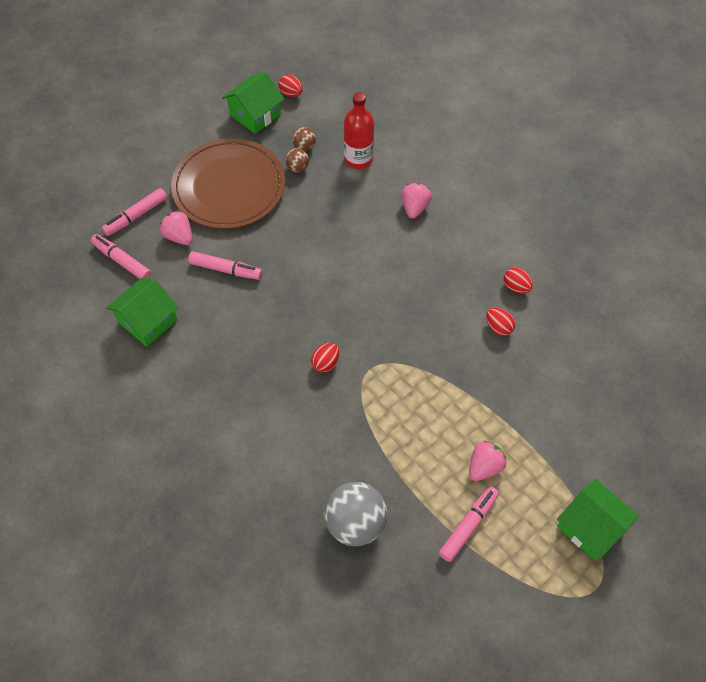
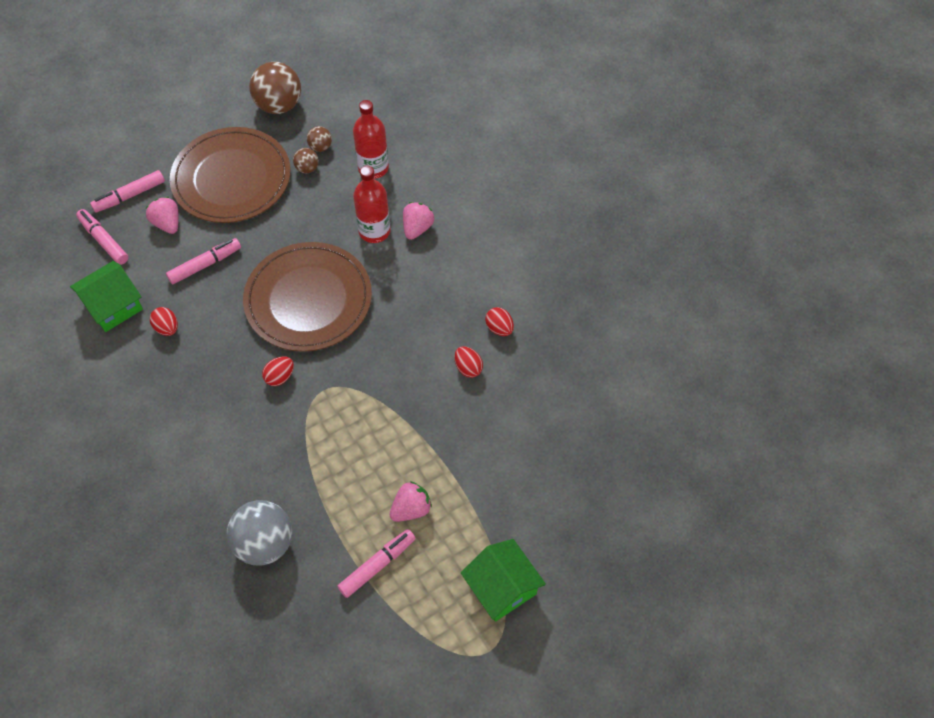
camera: 10 degrees right, 0 degrees up
(225, 269) = (205, 265): pink marker -> pink marker turned 60 degrees counterclockwise
(255, 114) = (279, 105): green house -> brown ball
(291, 93) = (322, 87): red egg -> red egg (167, 328)
(332, 287) = (308, 299): none -> brown plate
(376, 216) = (374, 231): none -> red bottle

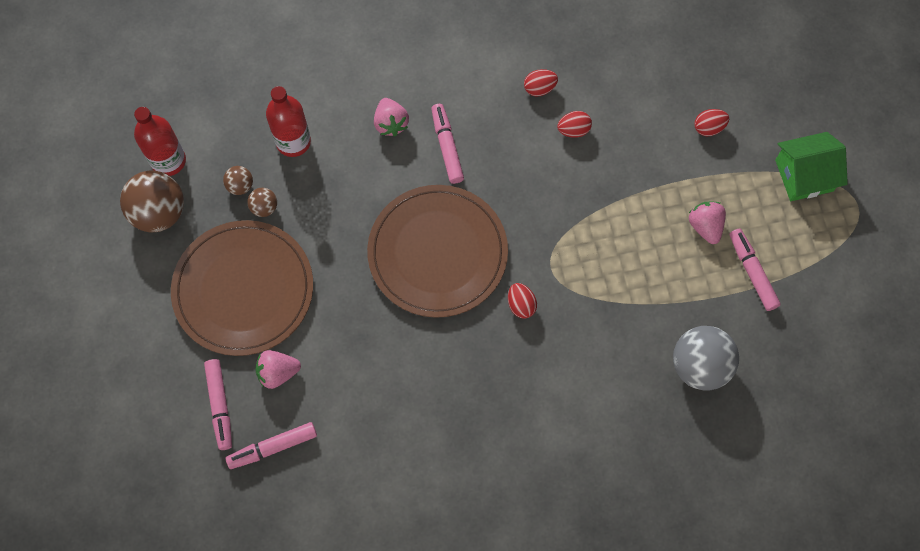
camera: 70 degrees left, 10 degrees up
(113, 306) = (368, 454): green house -> none
(167, 328) = (419, 403): red egg -> red egg (708, 128)
(205, 265) = (351, 345): pink marker -> pink marker (447, 147)
(374, 231) = (377, 165): red bottle -> red bottle (168, 161)
(417, 228) = (391, 123): pink strawberry -> pink strawberry turned 150 degrees counterclockwise

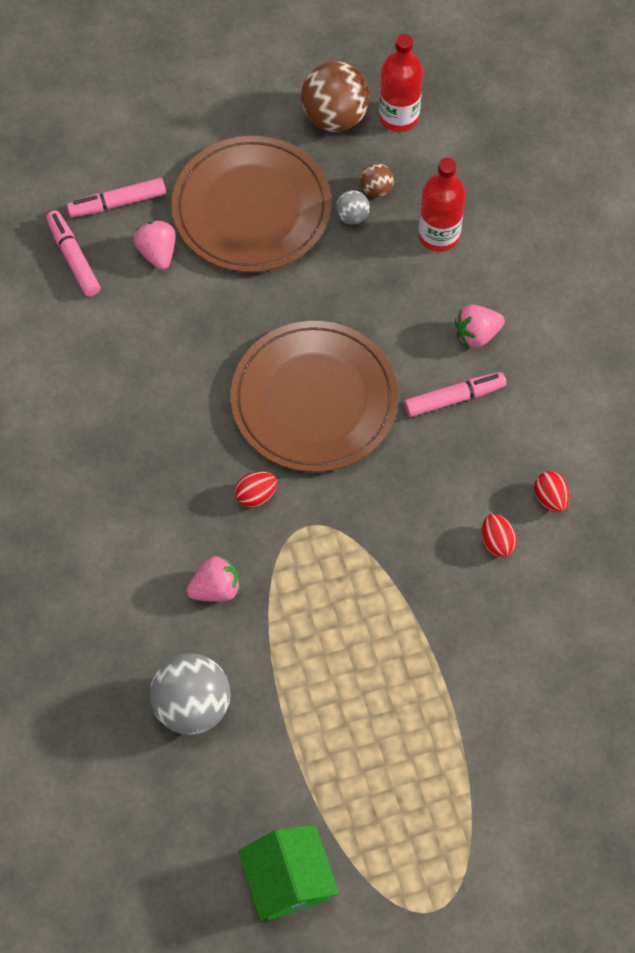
camera: 85 degrees right, 5 degrees down
(264, 207) = (352, 216): brown ball -> grey ball
(705, 226) = (381, 708): pink strawberry -> pink strawberry (216, 588)
(708, 128) = (523, 710): red egg -> none
(752, 272) = (322, 769): pink marker -> none
(804, 175) = (469, 837): green house -> green house (288, 880)

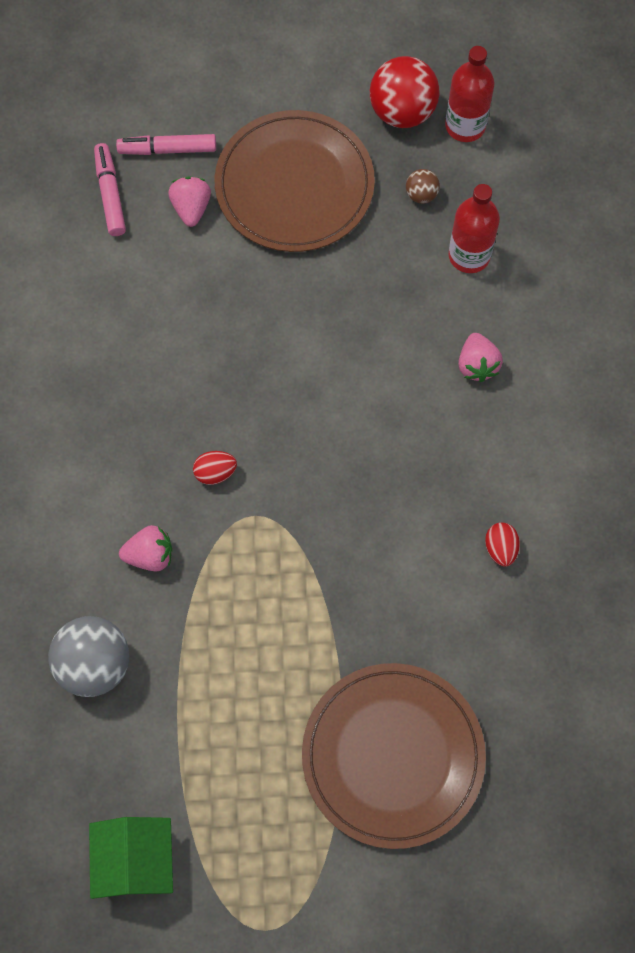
camera: 15 degrees right, 5 degrees up
(314, 399) = (299, 391): brown plate -> brown plate (393, 755)
(335, 117) = (402, 112): brown ball -> red ball
(352, 216) = (390, 216): grey ball -> none
(453, 398) = (435, 424): pink marker -> none
(476, 334) = (477, 365): pink strawberry -> pink strawberry turned 90 degrees counterclockwise
(496, 542) = (434, 579): red egg -> none

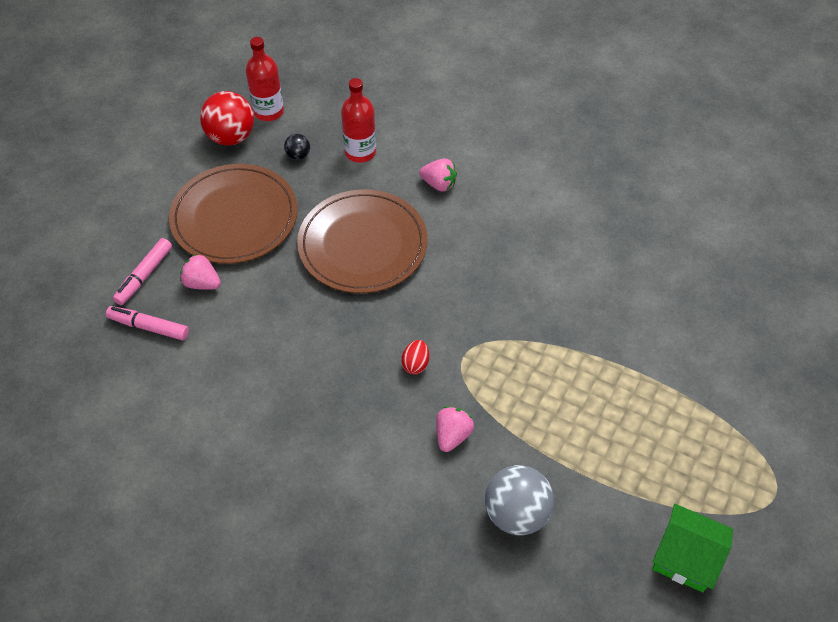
camera: 60 degrees left, 15 degrees down
(393, 755) = (684, 357): brown plate -> brown plate (362, 244)
(421, 194) = (298, 155): brown ball -> black ball
(500, 548) = (573, 232): red egg -> none

